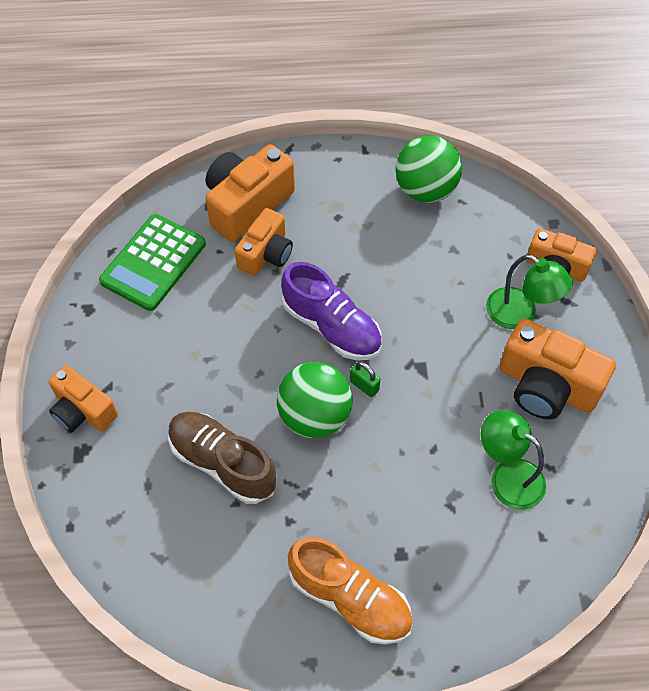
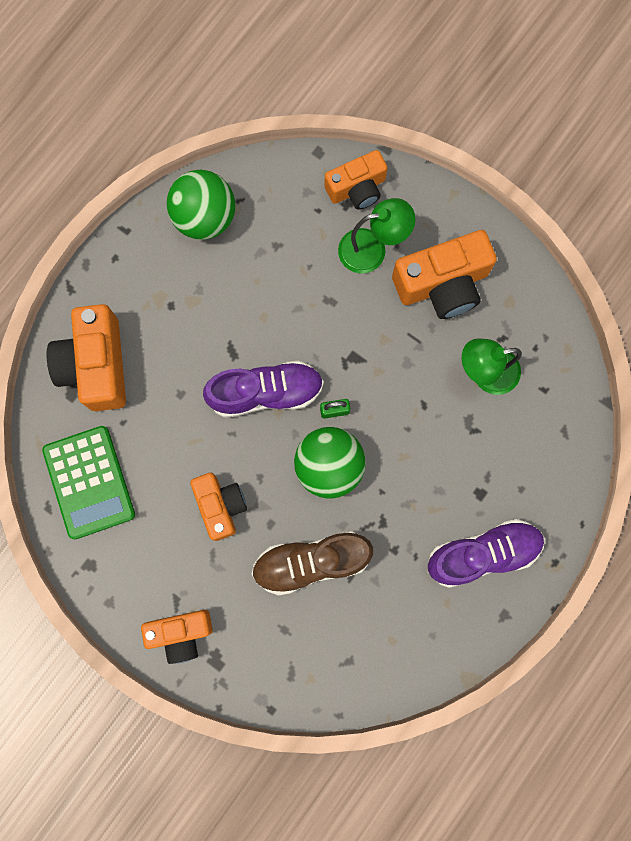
camera: 50 degrees left, 20 degrees up
(266, 254) = (157, 388): orange camera -> orange camera (220, 506)
(350, 599) = (483, 554): orange shoe -> purple shoe

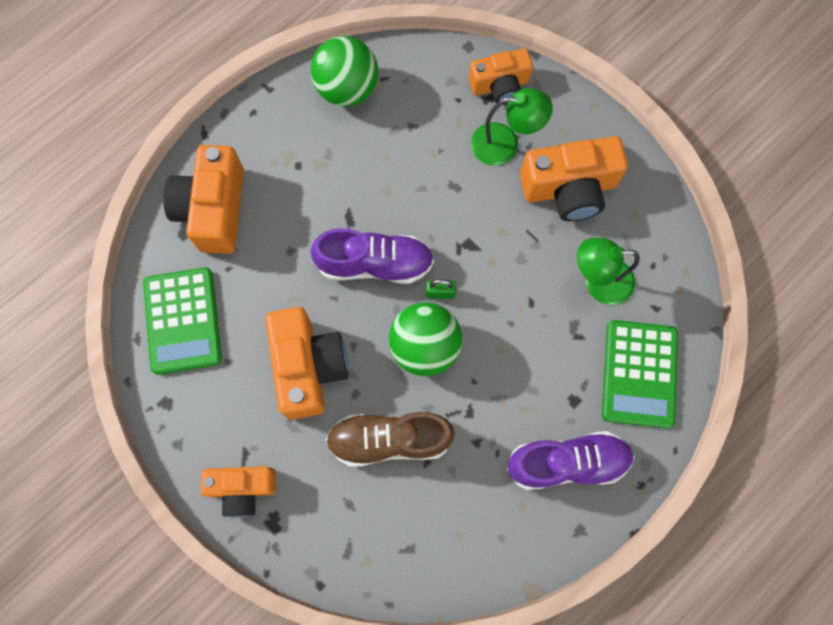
camera: 10 degrees right, 5 degrees down
(220, 506) = (308, 367): orange camera -> orange camera, size x1.54
(537, 457) = (639, 374): none -> green calculator

